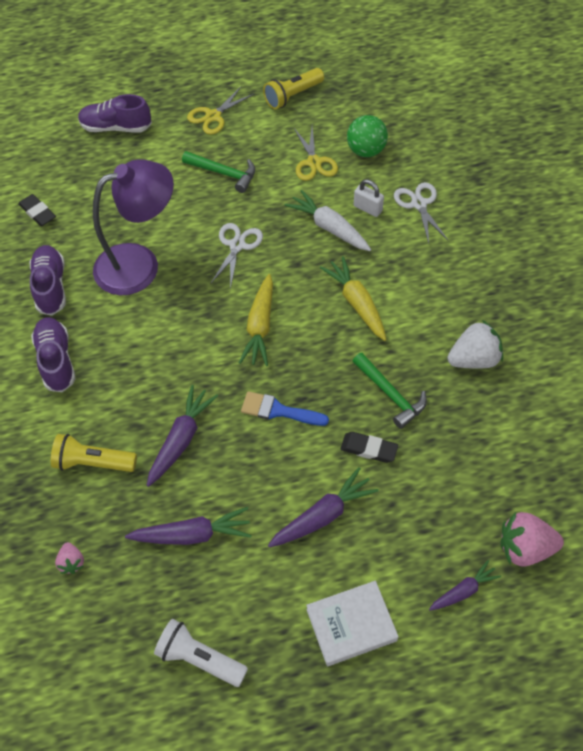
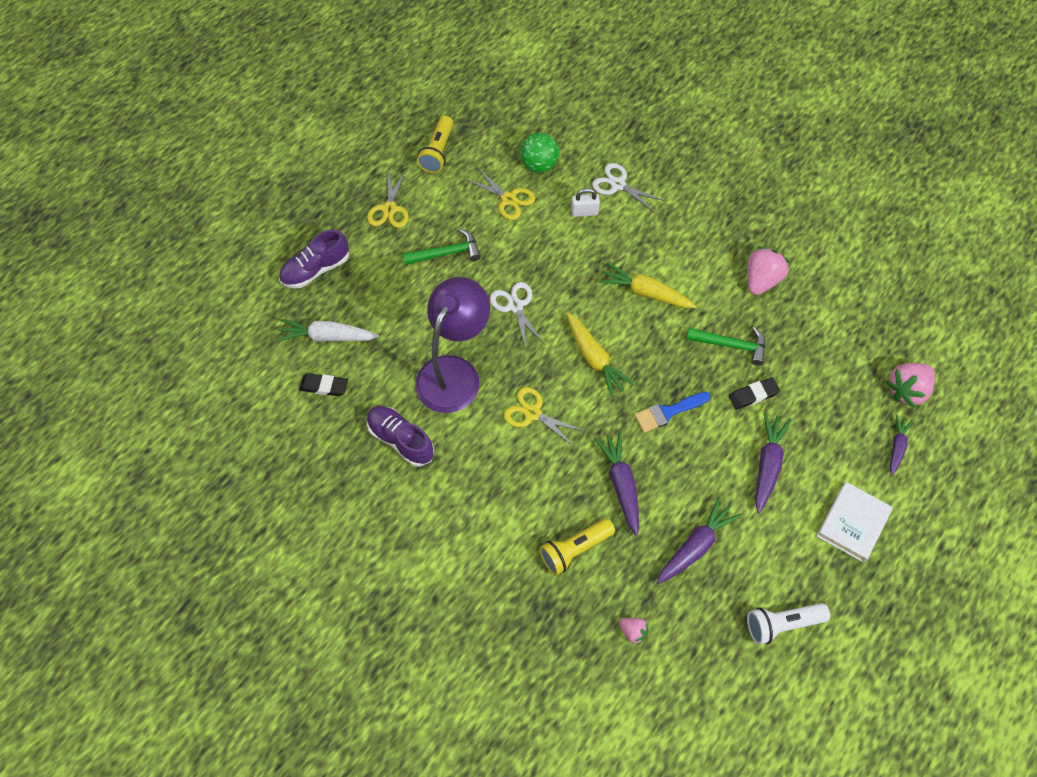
camera: 40 degrees left, 5 degrees up
(56, 360) = (467, 494): purple shoe -> none
(168, 335) = (532, 413): none -> yellow scissors
(329, 228) = (570, 246): white carrot -> white carrot (327, 337)
(473, 359) = (761, 280): white strawberry -> pink strawberry

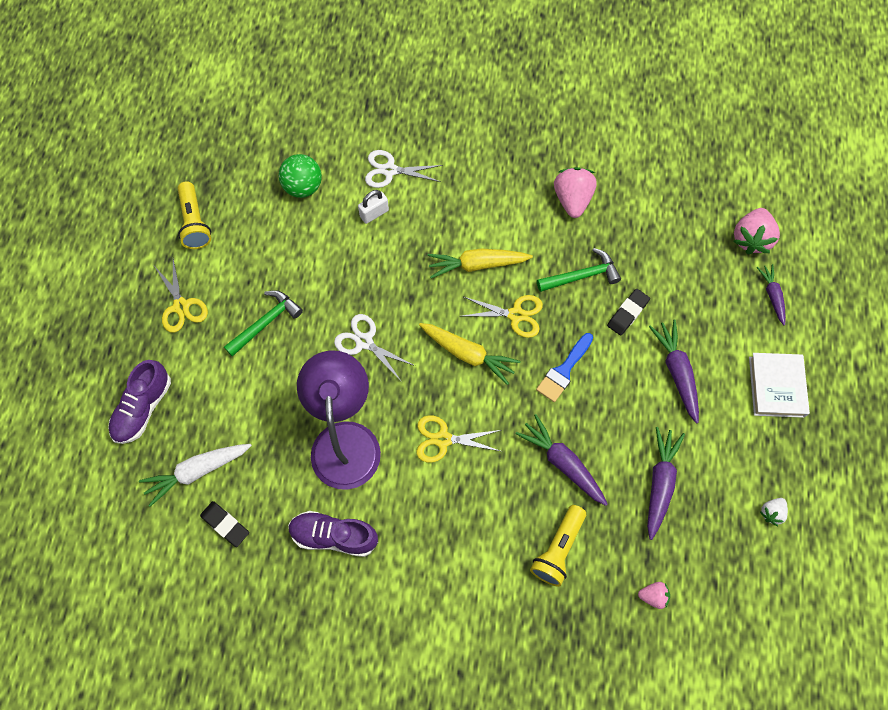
camera: 30 degrees left, 5 degrees up
(324, 386) = (225, 524): black eraser -> black eraser turned 60 degrees clockwise
(508, 199) = (294, 237): yellow scissors -> yellow scissors (515, 315)
(782, 624) = (771, 512): white flashlight -> white strawberry

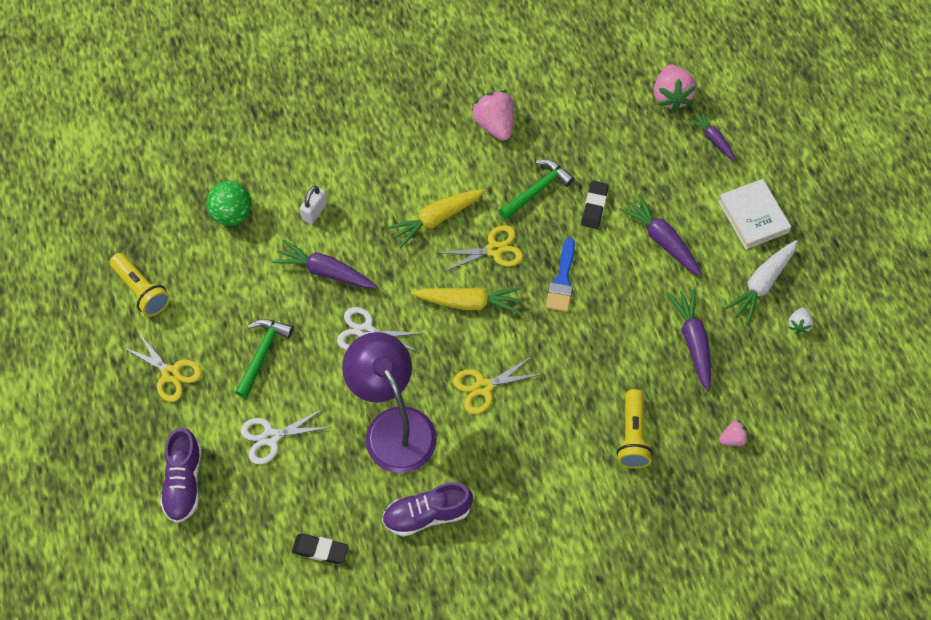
camera: 25 degrees left, 5 degrees down
(197, 471) = (268, 515): white carrot -> white carrot (762, 284)
(390, 170) = (309, 165): white scissors -> white scissors (271, 437)
(562, 463) = (600, 361): purple carrot -> purple carrot (325, 271)

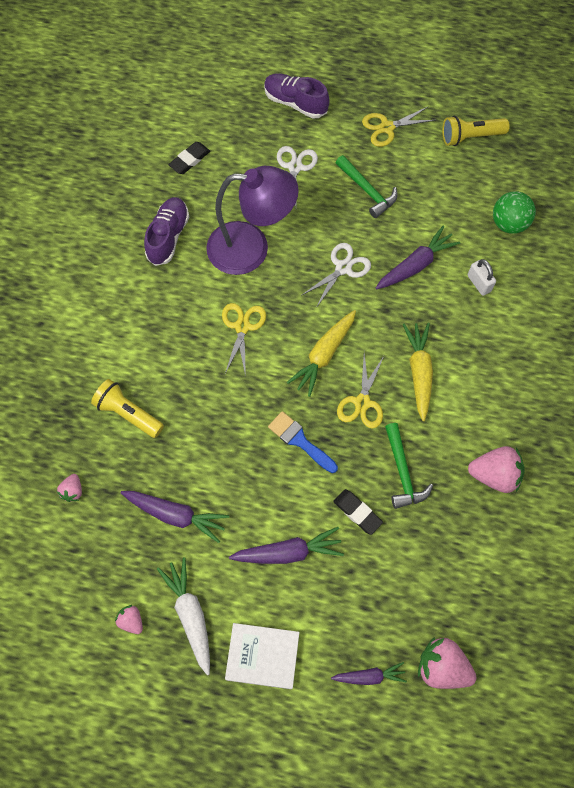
camera: 120 degrees right, 5 degrees up
(798, 325) = (131, 621): white strawberry -> pink strawberry

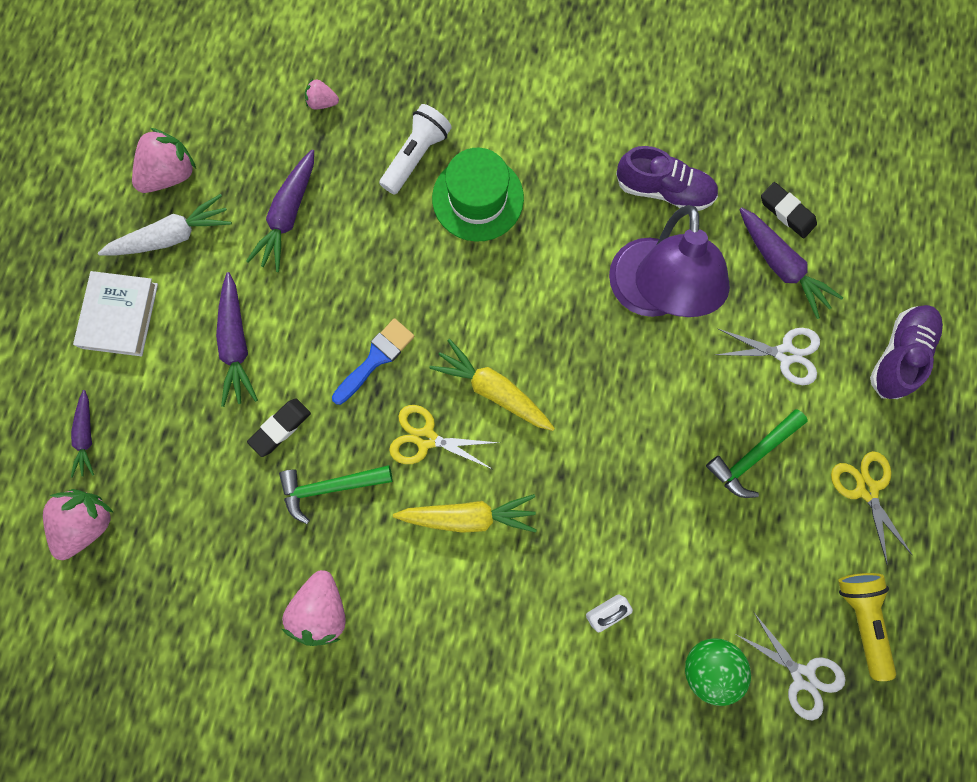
camera: 90 degrees right, 10 degrees up
(128, 413) = (416, 156): yellow flashlight -> white flashlight
(131, 621) = (171, 174): pink strawberry -> pink strawberry, size x1.89
(168, 366) = (478, 198): none -> green hat
(242, 327) = (533, 286): yellow scissors -> none
(343, 268) = (624, 418): white scissors -> white scissors (802, 676)
(415, 265) = (632, 520): purple carrot -> purple carrot (781, 266)

